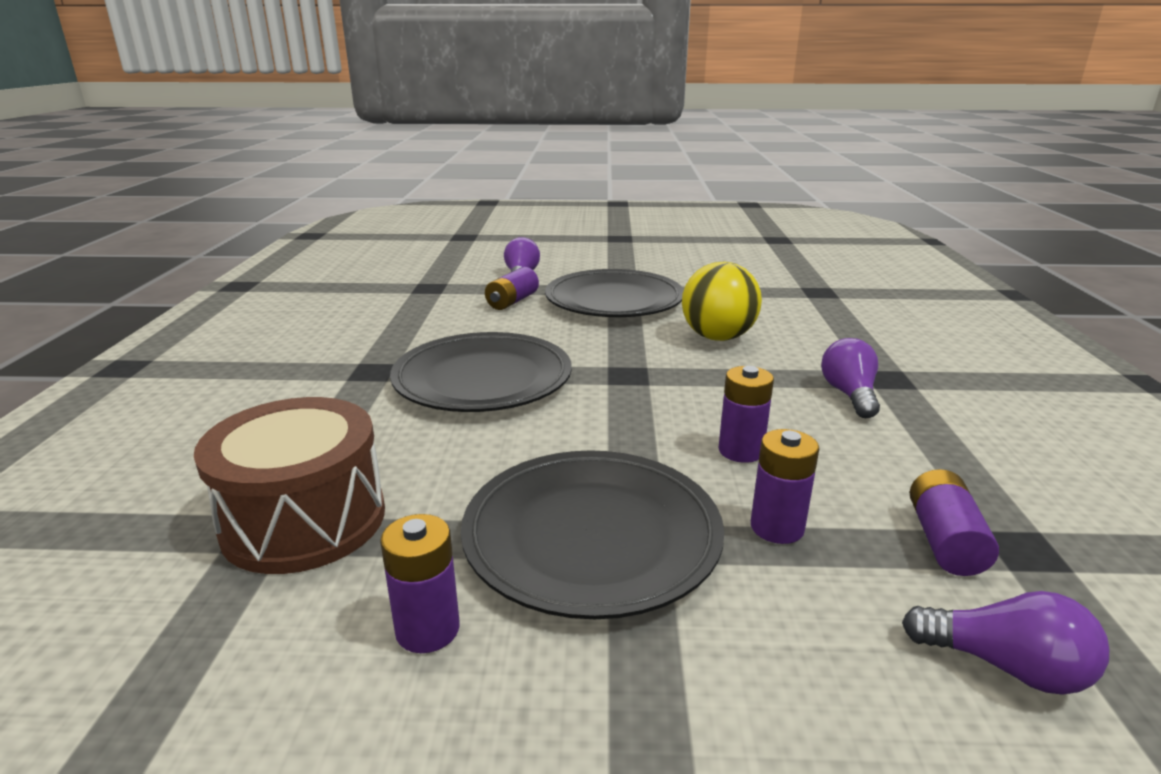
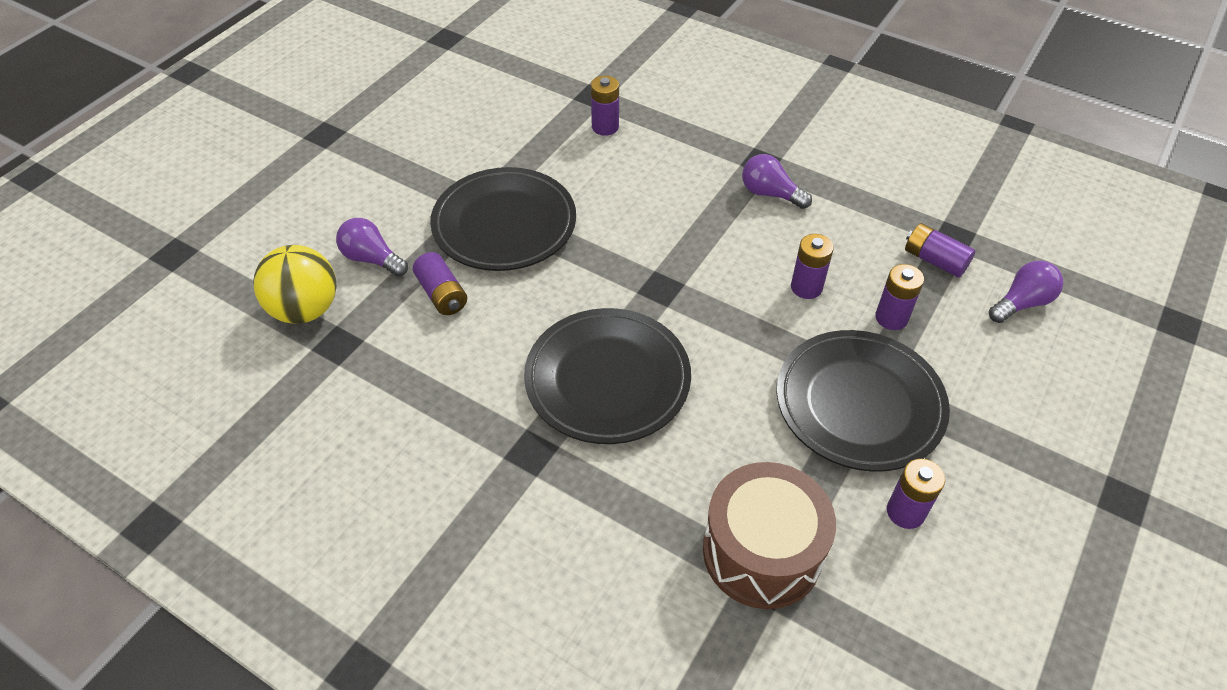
camera: 60 degrees left, 25 degrees up
(717, 337) = (634, 203): yellow ball -> yellow ball (305, 309)
(791, 304) = (605, 127): none -> purple battery

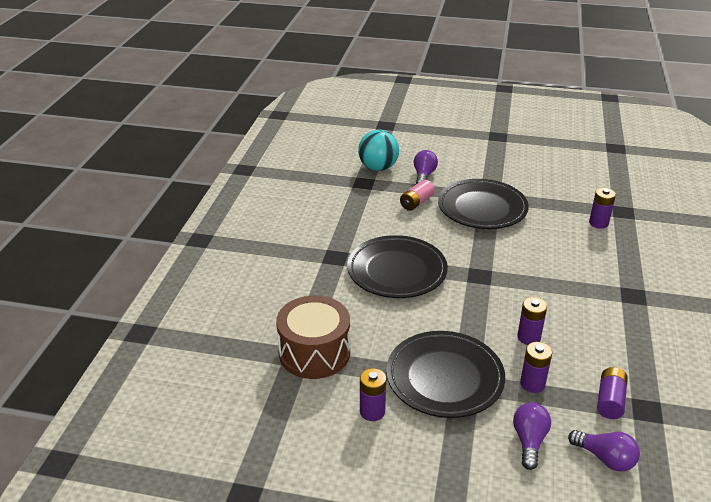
camera: 70 degrees right, 15 degrees down
(305, 309) = (378, 168): yellow ball -> turquoise ball
(442, 294) = (416, 202): purple battery -> pink battery
(770, 194) = (603, 305): purple light bulb -> purple light bulb (529, 441)

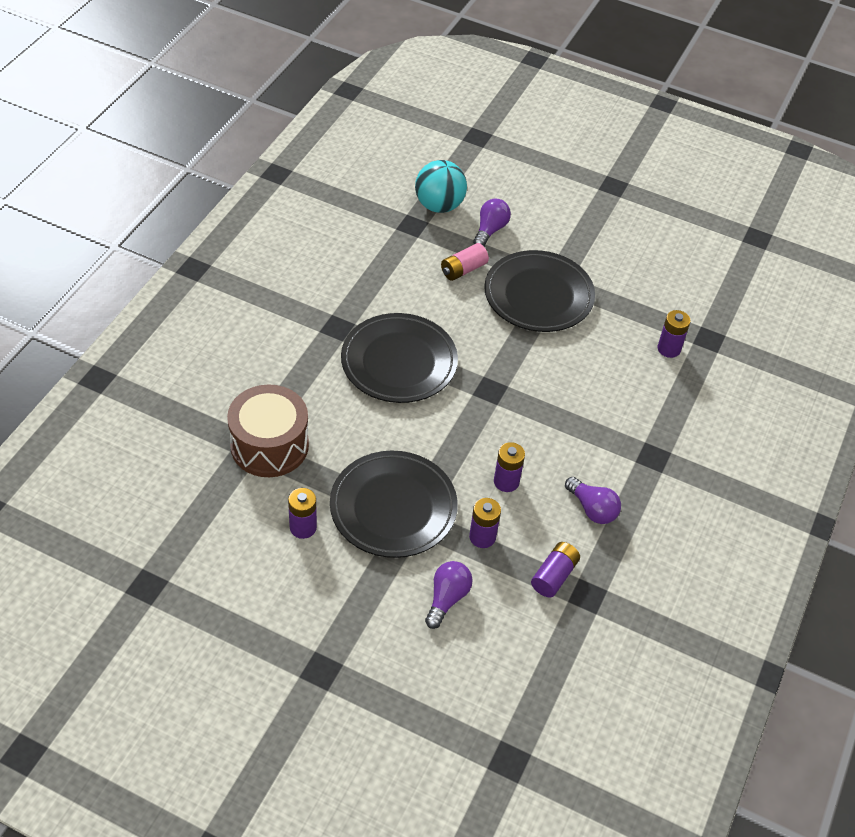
camera: 10 degrees right, 15 degrees up
(605, 458) = (514, 635): purple light bulb -> purple light bulb (592, 509)

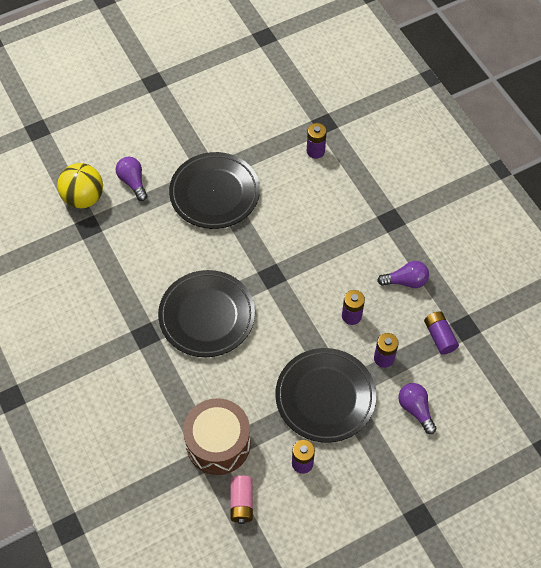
camera: 50 degrees left, 10 degrees up
(439, 205) = (83, 198): turquoise ball -> yellow ball
(463, 270) = (155, 222): pink battery -> pink battery (241, 502)

